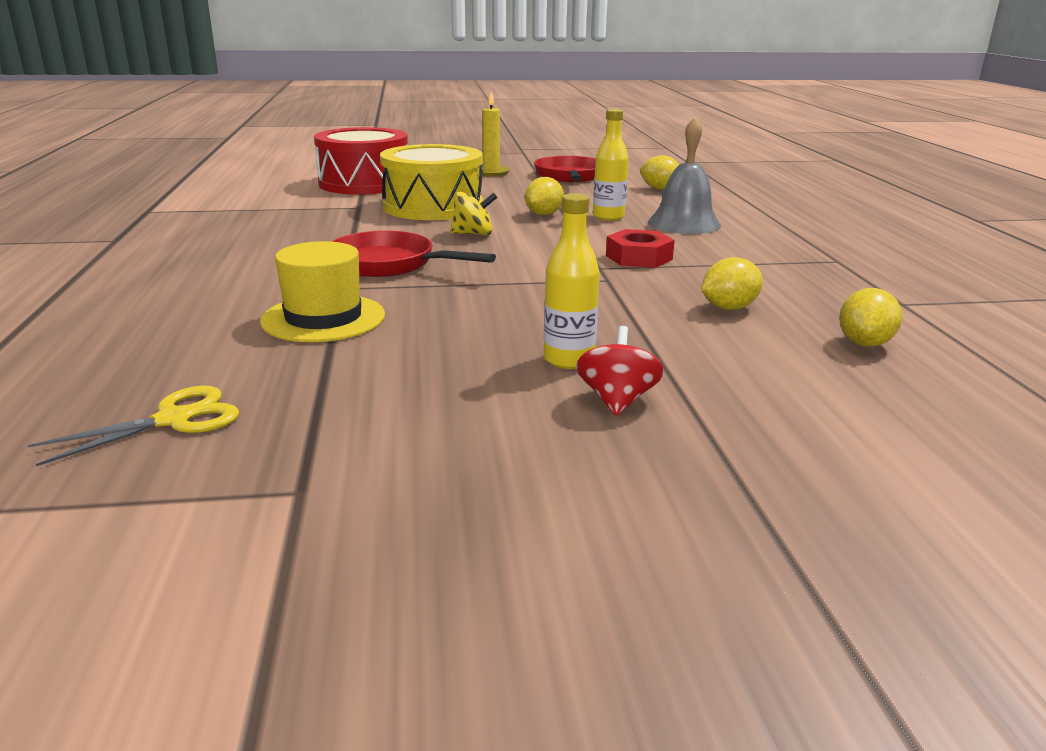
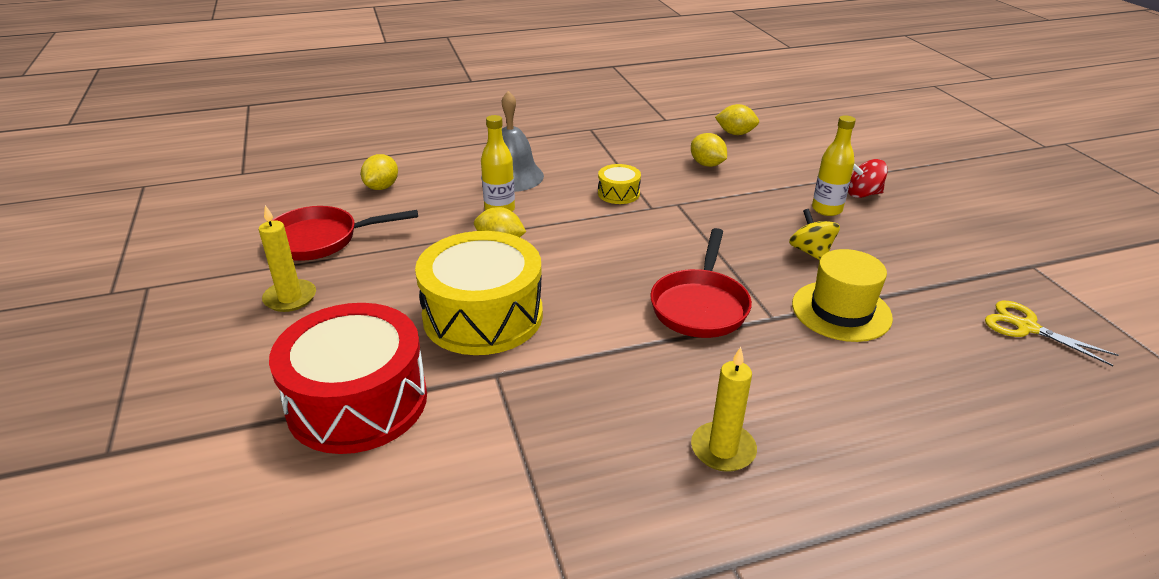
camera: 100 degrees left, 10 degrees up
(205, 249) = (723, 449): none -> yellow candle
(473, 234) = (584, 274): yellow spinning top -> yellow spinning top (810, 252)
(639, 257) = (618, 193): red nut -> yellow drum

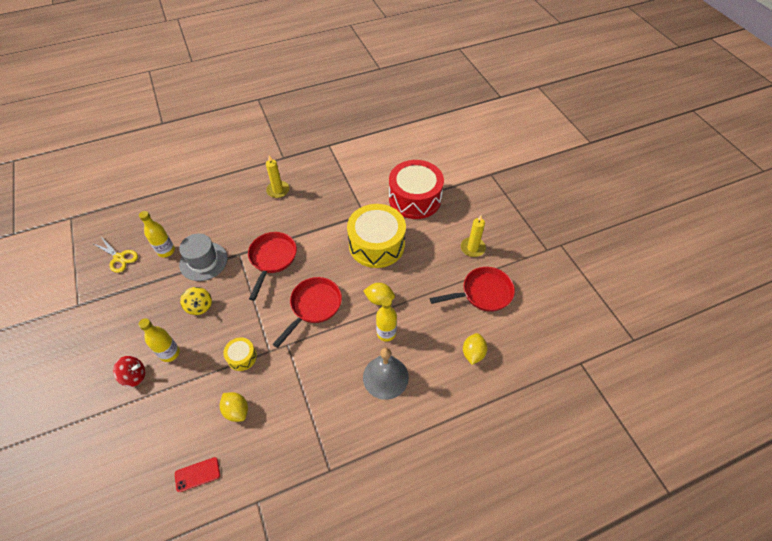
camera: 175 degrees right, 20 degrees up
(613, 241) = (314, 306): none -> red pan
(618, 193) = (308, 360): yellow drum -> yellow drum (242, 357)
(735, 133) = (197, 474): yellow lemon -> red phone
(841, 311) = (203, 261): yellow hat -> grey hat
(934, 332) = (166, 251): none -> yellow bottle

